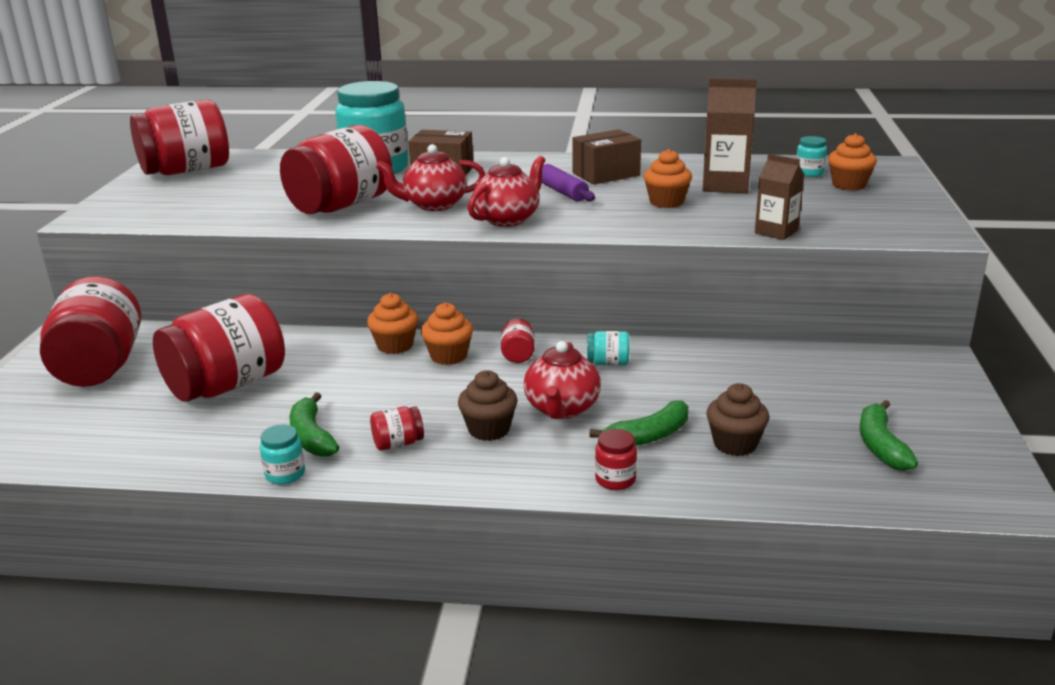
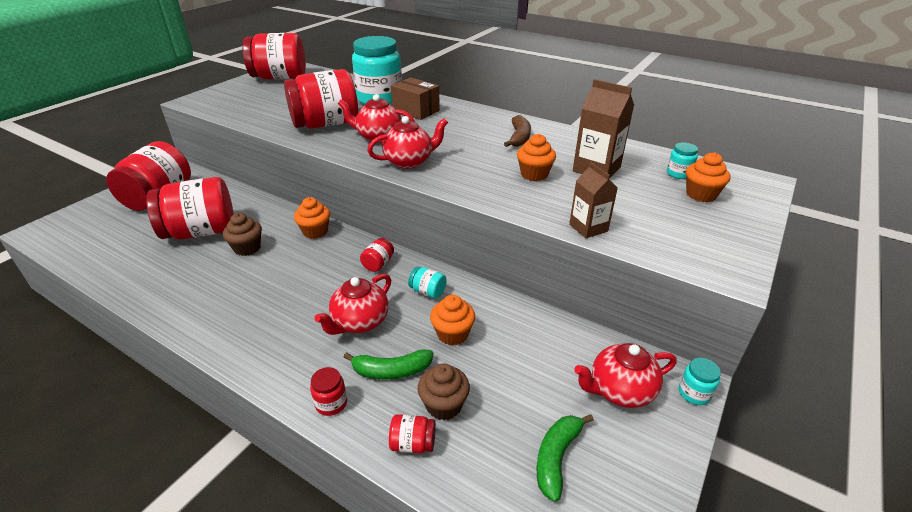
camera: 25 degrees right, 10 degrees up
(285, 474) = (158, 313): turquoise jar -> turquoise jar (694, 393)
(312, 436) = (201, 288): green banana -> none
(398, 443) = (238, 313): red jar -> red jar (413, 443)
(448, 356) = (336, 251): orange cupcake -> orange cupcake (452, 334)
(489, 429) = (299, 322): brown cupcake -> brown cupcake (247, 248)
(562, 192) = (472, 146): purple rolling pin -> none
(606, 174) = (519, 138): brown box -> brown banana
(886, 383) = (620, 391): none -> red teapot

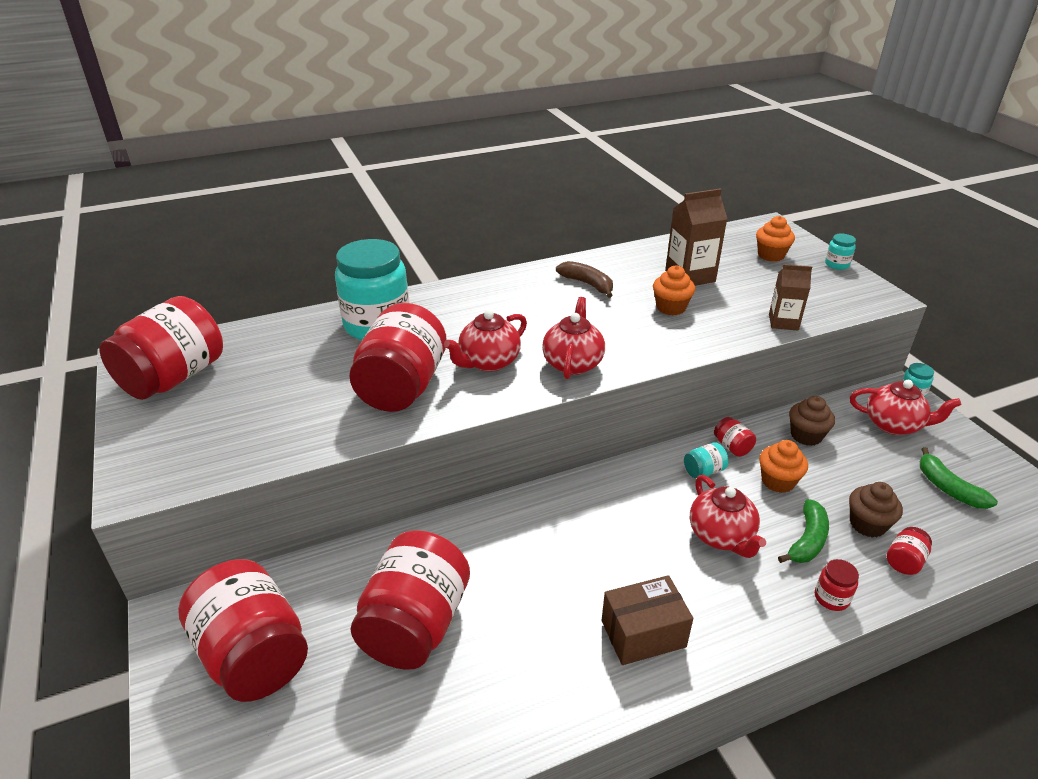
camera: 55 degrees left, 0 degrees up
(247, 248) = (502, 586): brown cupcake -> brown cupcake (806, 436)
(315, 231) = (520, 513): orange cupcake -> none
(378, 264) = (629, 487): red jar -> red jar (732, 447)
(416, 110) = (446, 314): brown box -> brown box (643, 634)
(620, 391) = (894, 425): red teapot -> red teapot turned 90 degrees counterclockwise
(678, 174) = (731, 247): turquoise jar -> turquoise jar (837, 264)

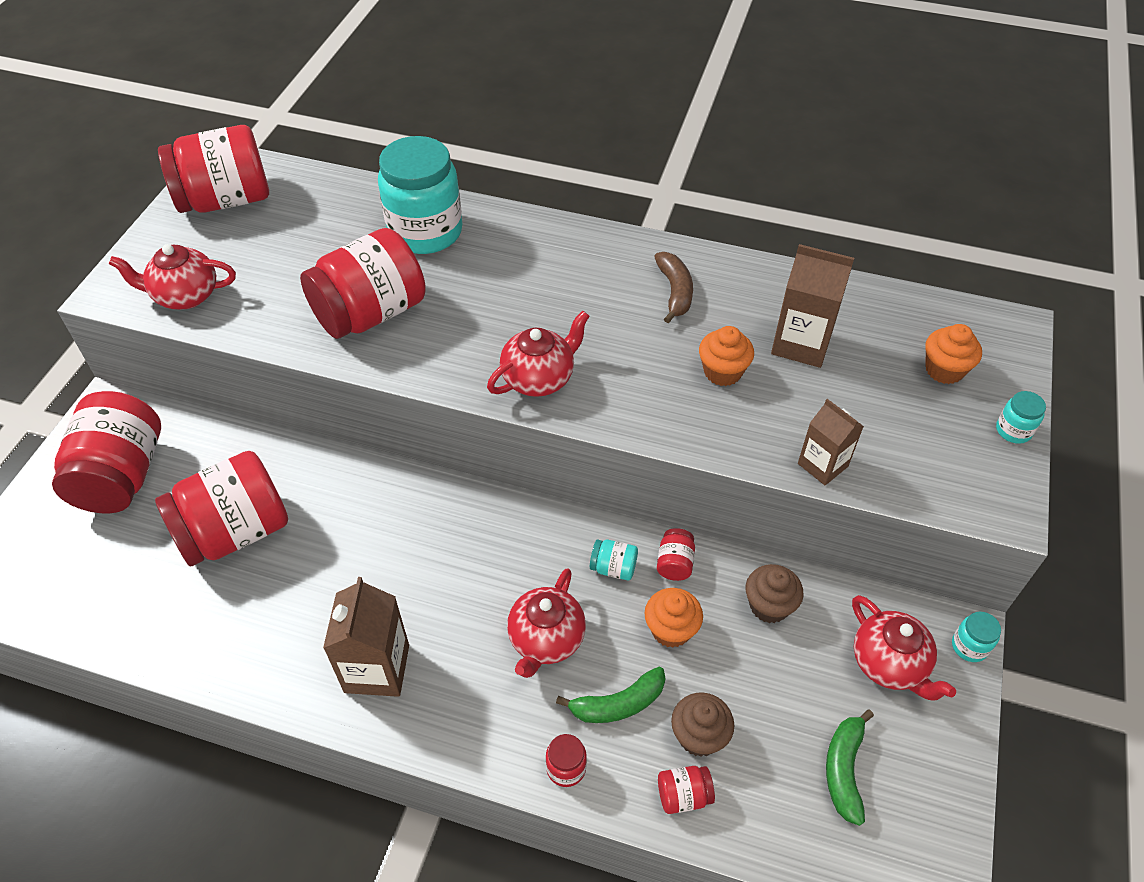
camera: 40 degrees right, 15 degrees up
(488, 362) = (468, 330): red teapot -> red teapot (185, 296)
(643, 634) = (377, 668): brown box -> brown carton

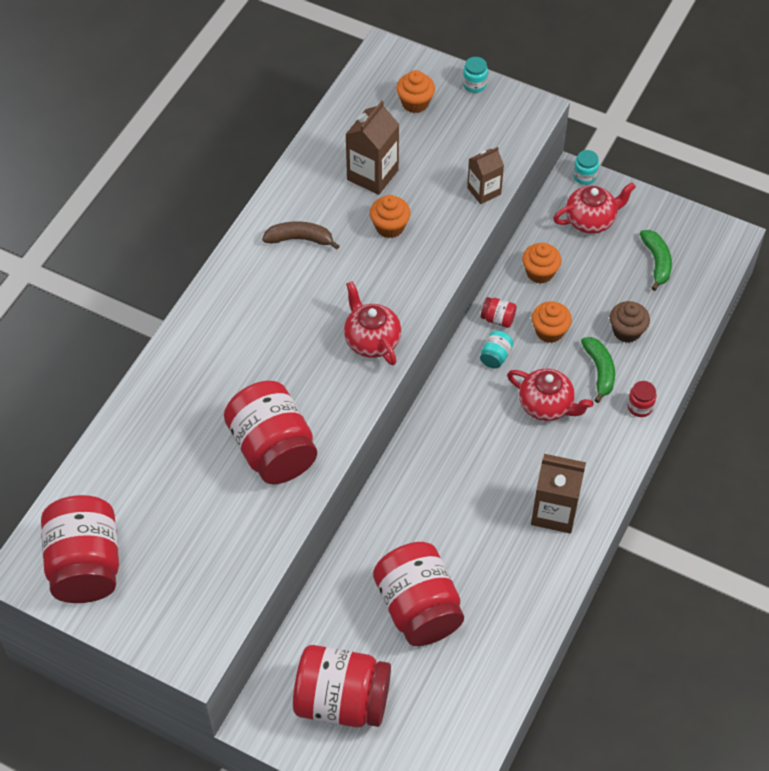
camera: 80 degrees left, 5 degrees up
(185, 296) = (215, 594): red teapot -> none
(425, 232) = (180, 402): turquoise jar -> none
(683, 795) = (664, 347): red jar -> none
(769, 605) = (540, 272): brown cupcake -> orange cupcake
(844, 769) = (656, 262): green banana -> green banana turned 120 degrees counterclockwise

